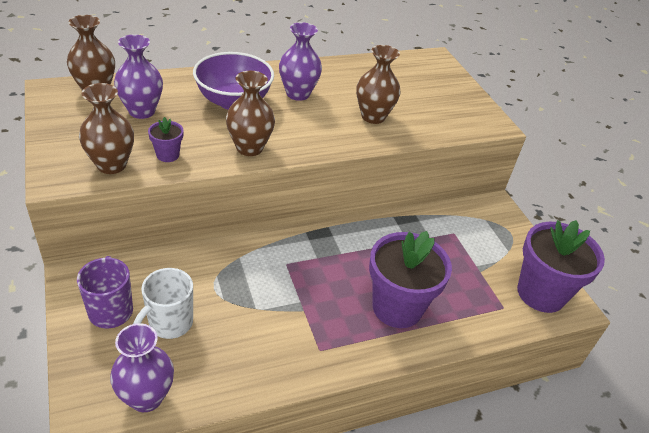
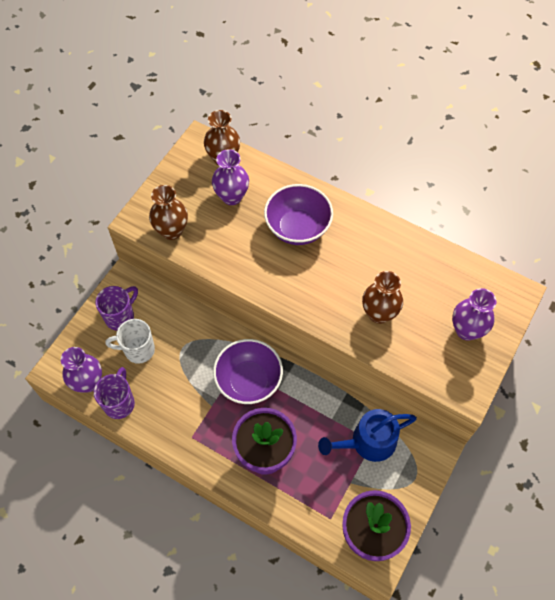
camera: 55 degrees right, 20 degrees up
(167, 155) = (208, 246): purple flower pot -> none
(208, 385) = (119, 403): none -> purple mug
(249, 148) = (261, 277): brown vase -> none
(298, 94) = (350, 252): purple vase -> purple vase (466, 330)
(310, 266) = (249, 381): none -> purple bowl
(452, 235) = (368, 442): none -> blue watering can

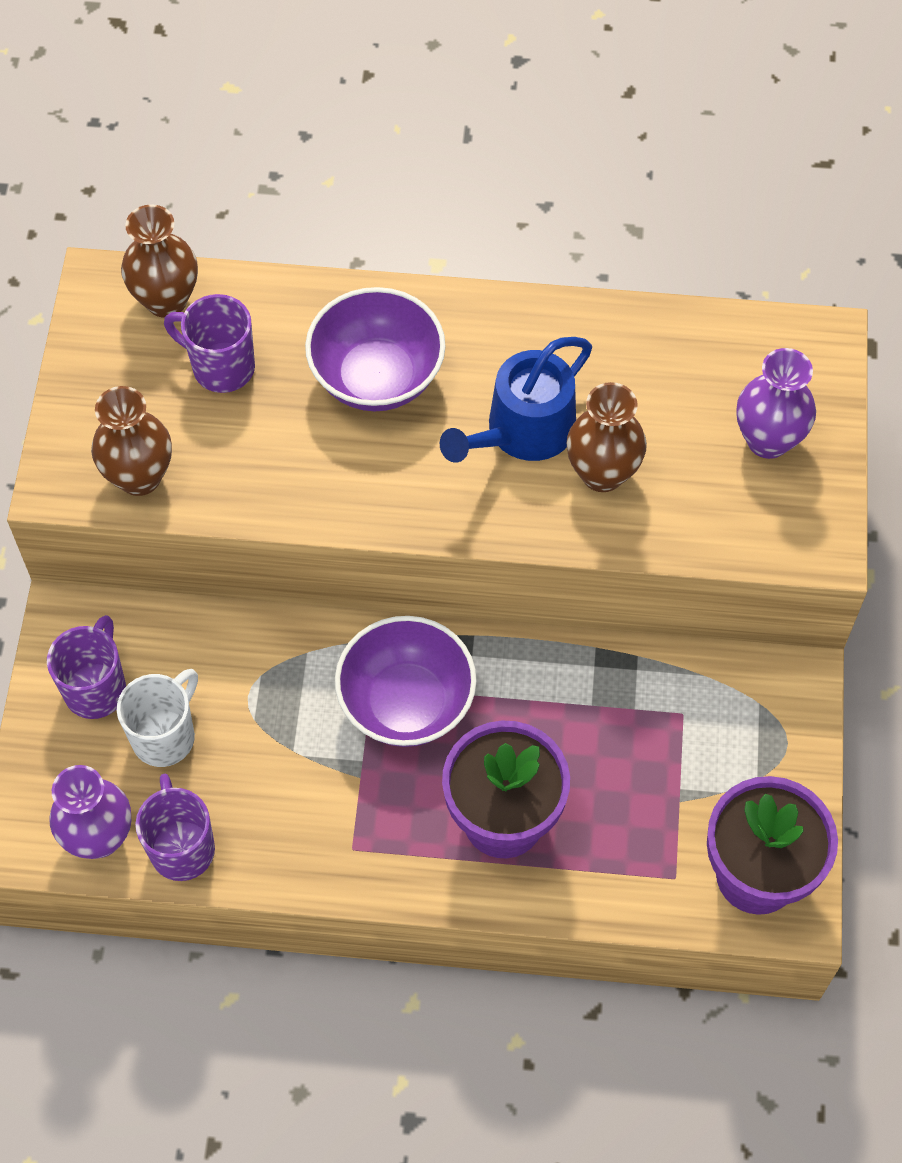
camera: 25 degrees left, 0 degrees up
(138, 350) = (165, 736): white mug -> white mug turned 150 degrees clockwise
(231, 196) = (221, 367): purple vase -> purple mug
(368, 442) = (676, 717): blue watering can -> blue watering can (523, 431)

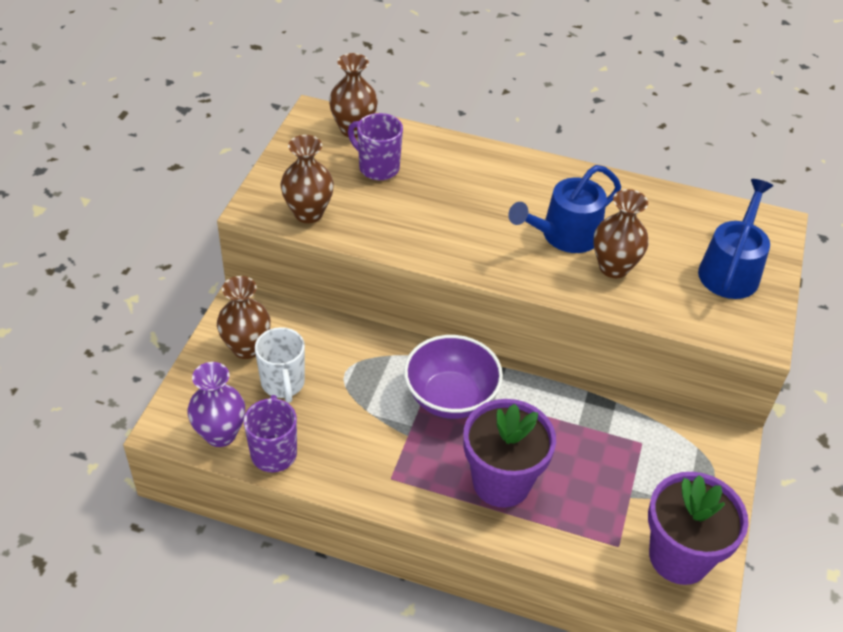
camera: 10 degrees right, 15 degrees down
(96, 688) = (246, 348): purple mug -> brown vase
(165, 736) = (283, 384): white mug -> white mug turned 120 degrees clockwise
(377, 377) = (475, 190): purple bowl -> none
(768, 440) = (730, 270): purple vase -> blue watering can

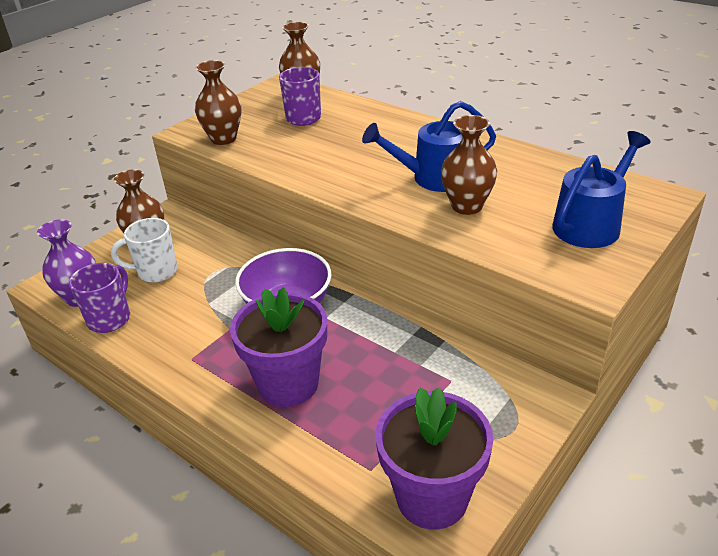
camera: 25 degrees right, 10 degrees down
(283, 384) = (156, 272): white mug -> white mug turned 75 degrees clockwise

